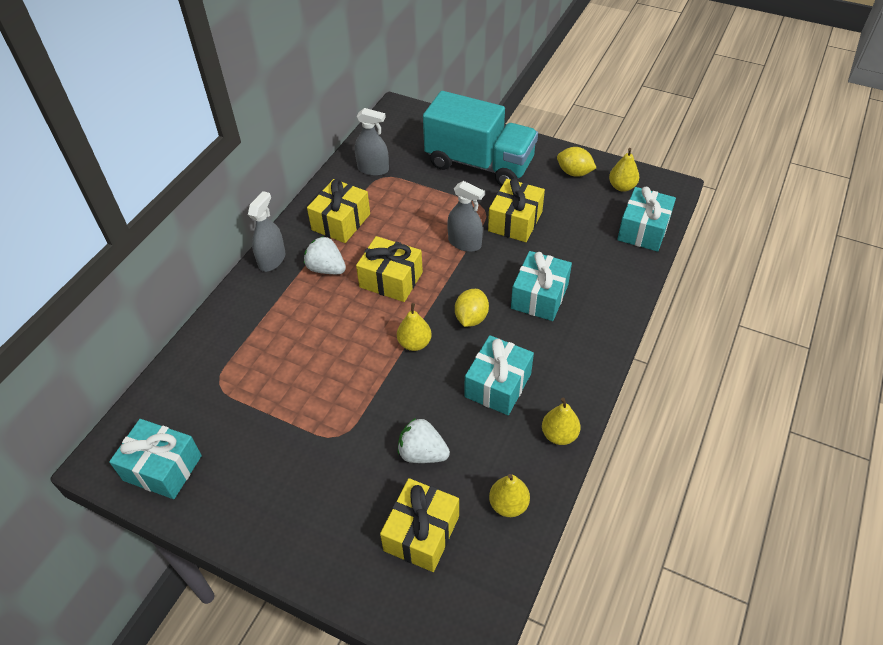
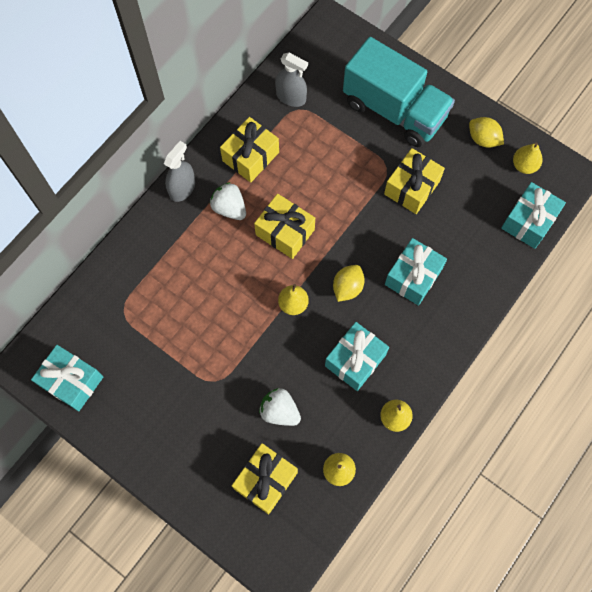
camera: 10 degrees right, 20 degrees up
(464, 243) = (359, 203): grey spray bottle -> none

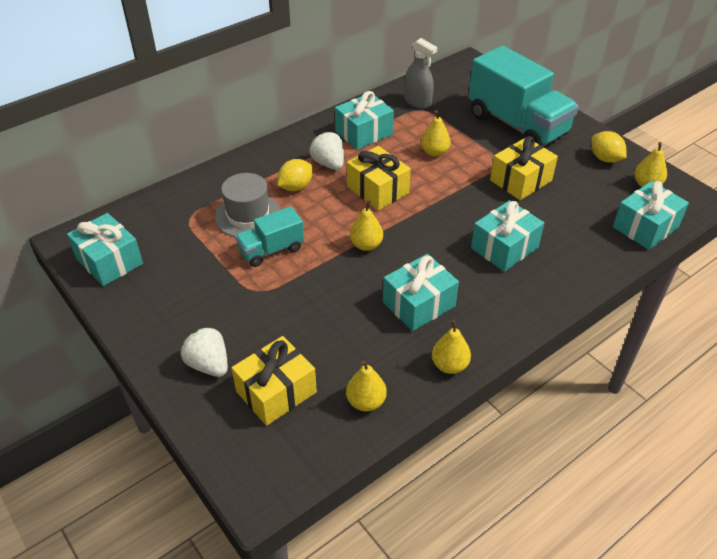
camera: 15 degrees right, 25 degrees down
(176, 294) = (248, 215): none -> grey hat
(182, 188) = (289, 143): grey spray bottle -> none
(211, 331) = (271, 250): none -> turquoise truck
(250, 156) = (364, 133): yellow gift -> turquoise gift
(279, 411) = (317, 331): white strawberry -> white strawberry (208, 364)
(325, 168) = (434, 152): none -> yellow pear
(347, 287) = (429, 243): yellow lemon -> yellow lemon (296, 187)

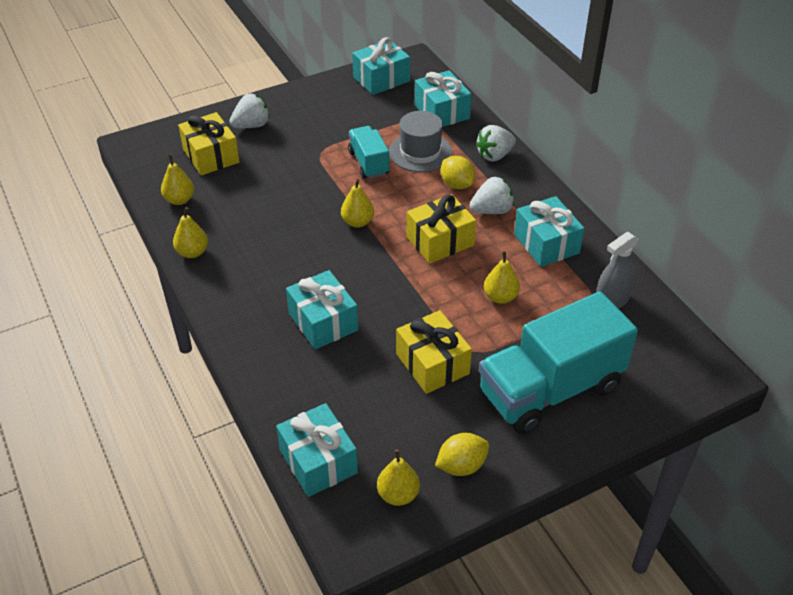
camera: 100 degrees right, 0 degrees up
(248, 167) = (495, 155): none -> white strawberry
(419, 304) = (269, 245): turquoise gift -> turquoise gift (442, 112)

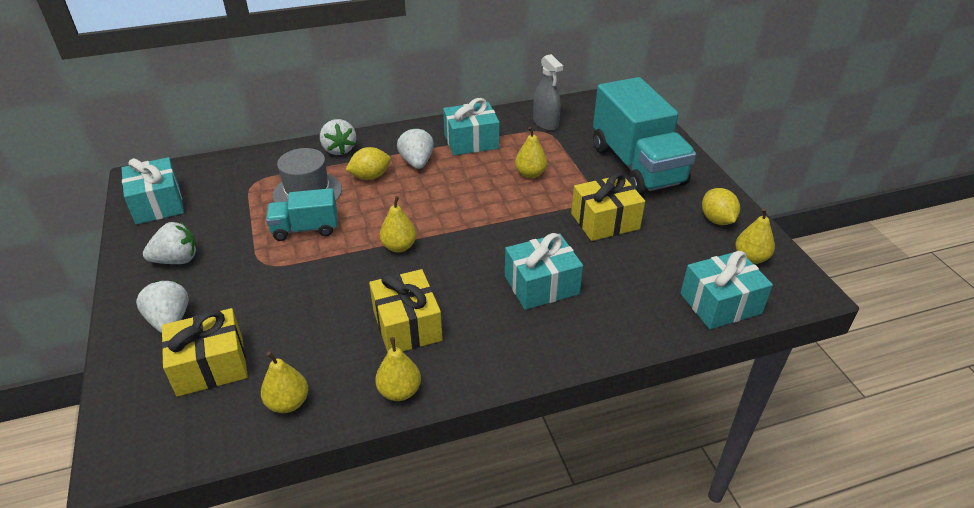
camera: 80 degrees left, 5 degrees down
(316, 109) = (177, 260): none -> white strawberry
(440, 241) = (448, 197): yellow gift -> yellow gift (407, 325)
(442, 112) = (249, 170): turquoise gift -> none

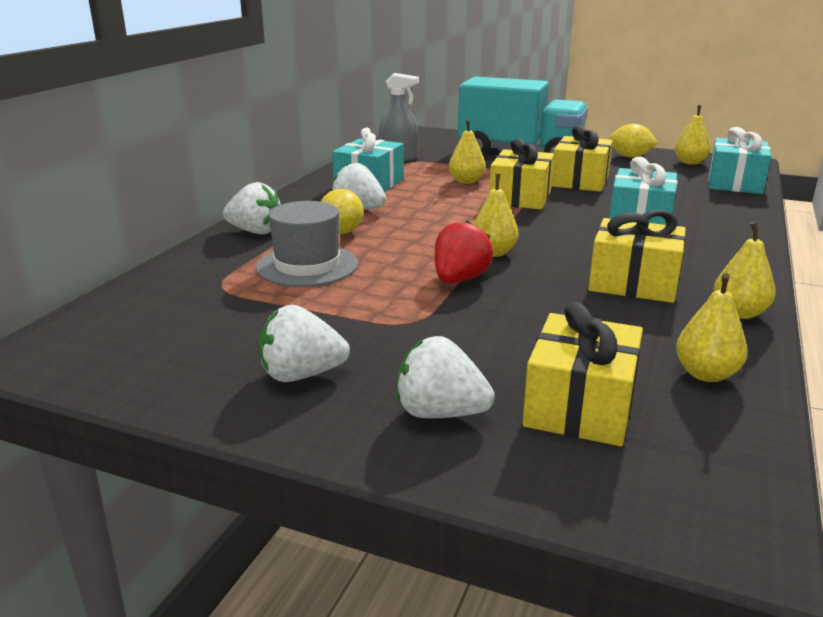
camera: 50 degrees left, 15 degrees down
(158, 204) = (131, 357): turquoise gift -> none
(177, 260) = (301, 375): white strawberry -> white strawberry turned 120 degrees counterclockwise
(305, 229) = (380, 284): turquoise truck -> none
(340, 253) = (459, 280): none -> red strawberry
(525, 211) = (520, 197): none -> yellow gift

